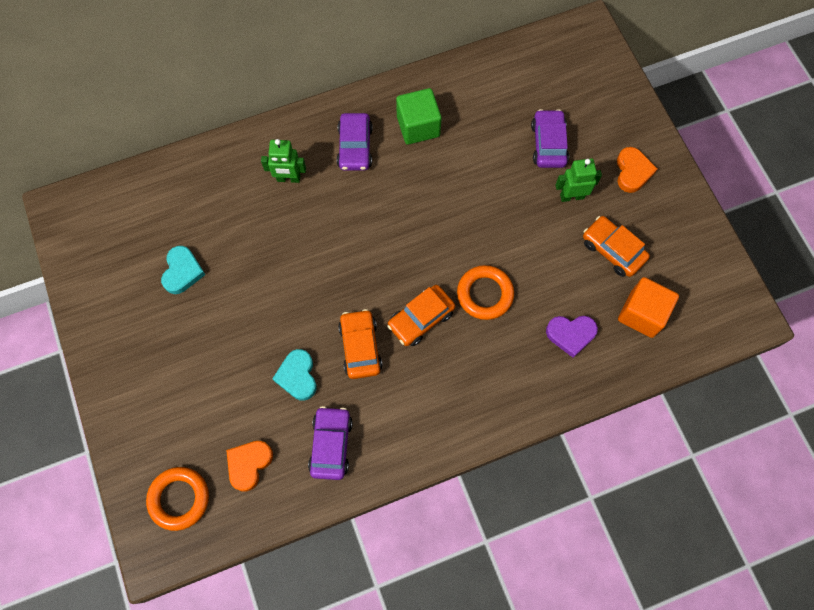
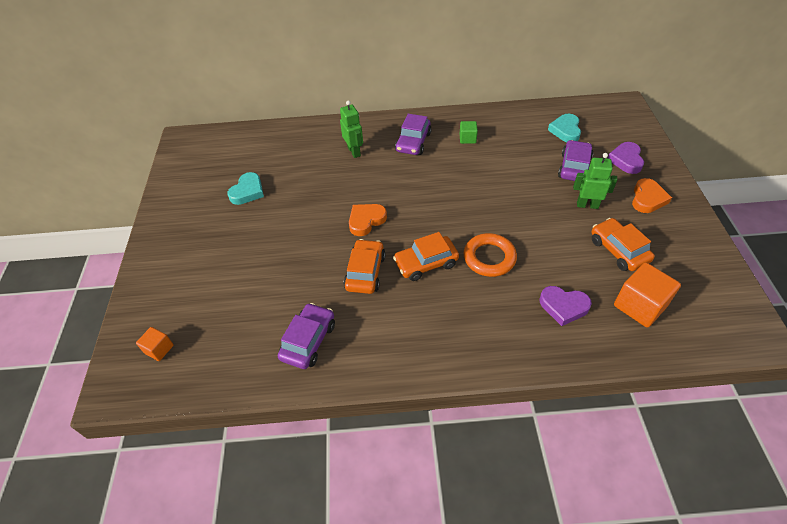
camera: 20 degrees right, 20 degrees down
(179, 499) = (159, 349): orange ring -> orange cube
(249, 464) = (230, 338): orange heart -> orange heart (366, 221)
(288, 179) = (354, 151): green robot -> green robot turned 135 degrees counterclockwise
(297, 376) = (303, 281): turquoise heart -> turquoise heart (565, 130)
(418, 126) = (467, 139): green cube -> green cube, size x0.54
(602, 119) = (626, 160): none -> purple heart

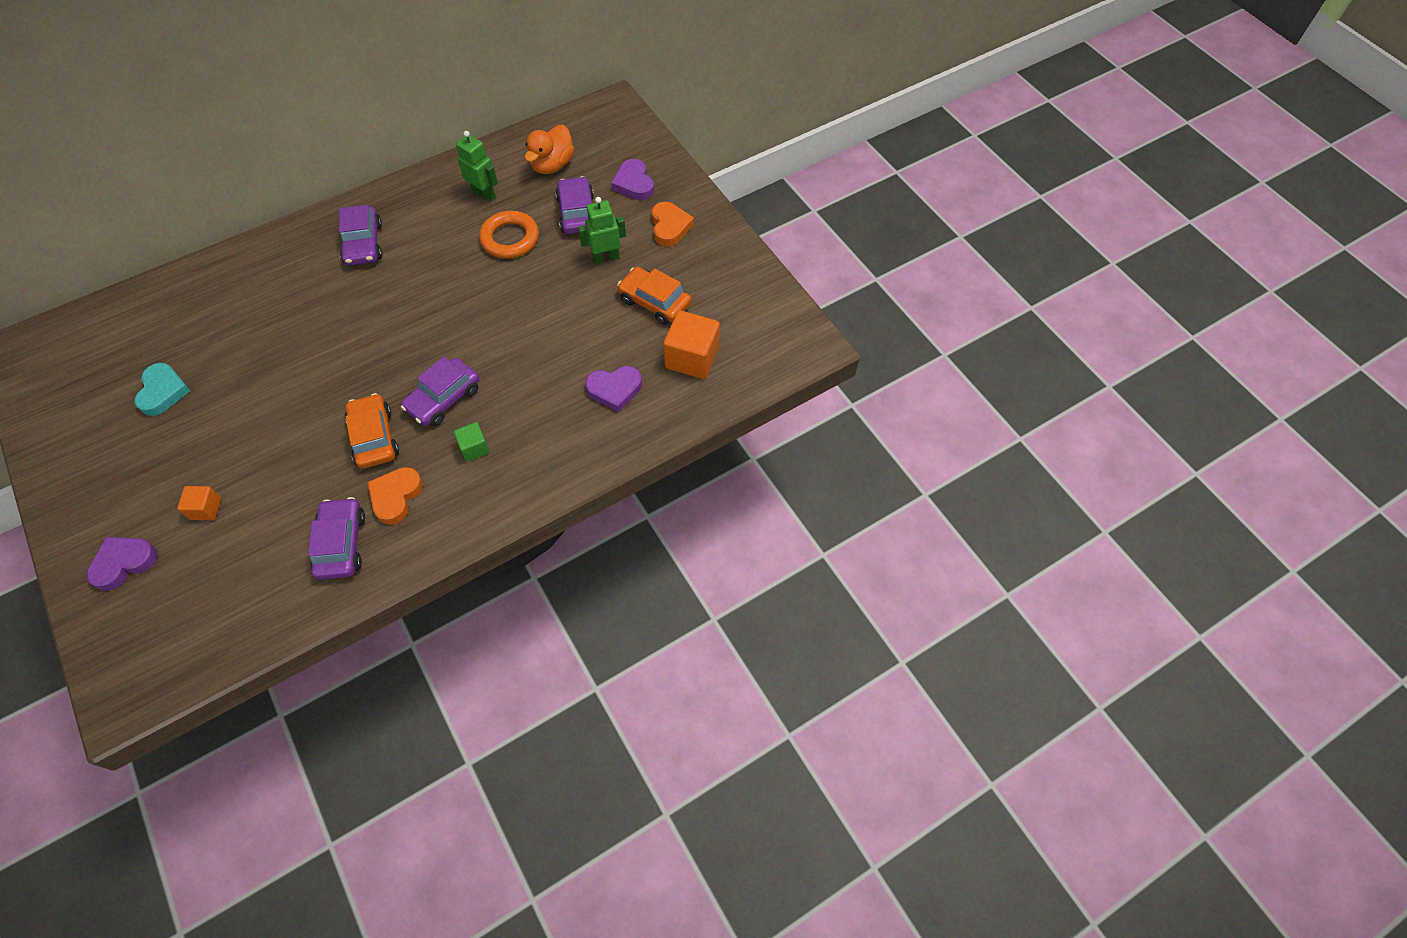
camera: 30 degrees left, 10 degrees up
(159, 349) = (154, 632): orange cube -> orange cube (206, 509)
(167, 292) = (124, 563): none -> purple heart
(354, 151) = (288, 283): green robot -> green robot (484, 194)
(366, 221) = (347, 373): orange heart -> orange heart (396, 496)
(426, 263) = (444, 398): orange car -> purple car
(467, 139) = (433, 215): green cube -> green cube (474, 448)
(489, 258) = (515, 364): orange ring -> orange ring (510, 238)
(565, 130) = (552, 165): turquoise heart -> orange duck

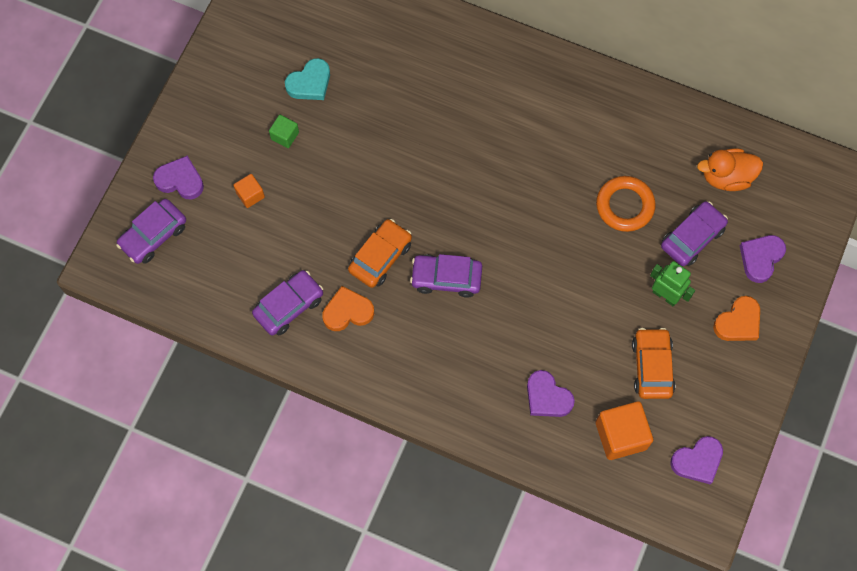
camera: 55 degrees right, 10 degrees up
(364, 244) = (533, 102): purple car -> purple car (153, 235)
(474, 448) = (423, 334): green cube -> green cube (285, 136)
(484, 194) = (652, 149): green robot -> none
(756, 320) = (697, 461): none -> purple heart

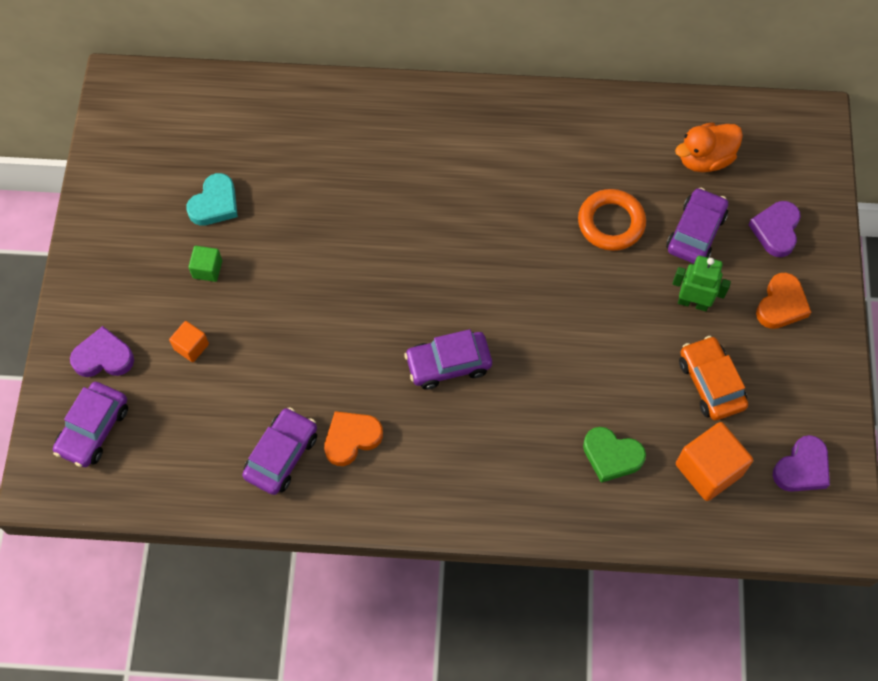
camera: 20 degrees left, 5 degrees down
(380, 257) = (365, 366): orange car -> none
(547, 397) = (611, 456): purple heart -> green heart

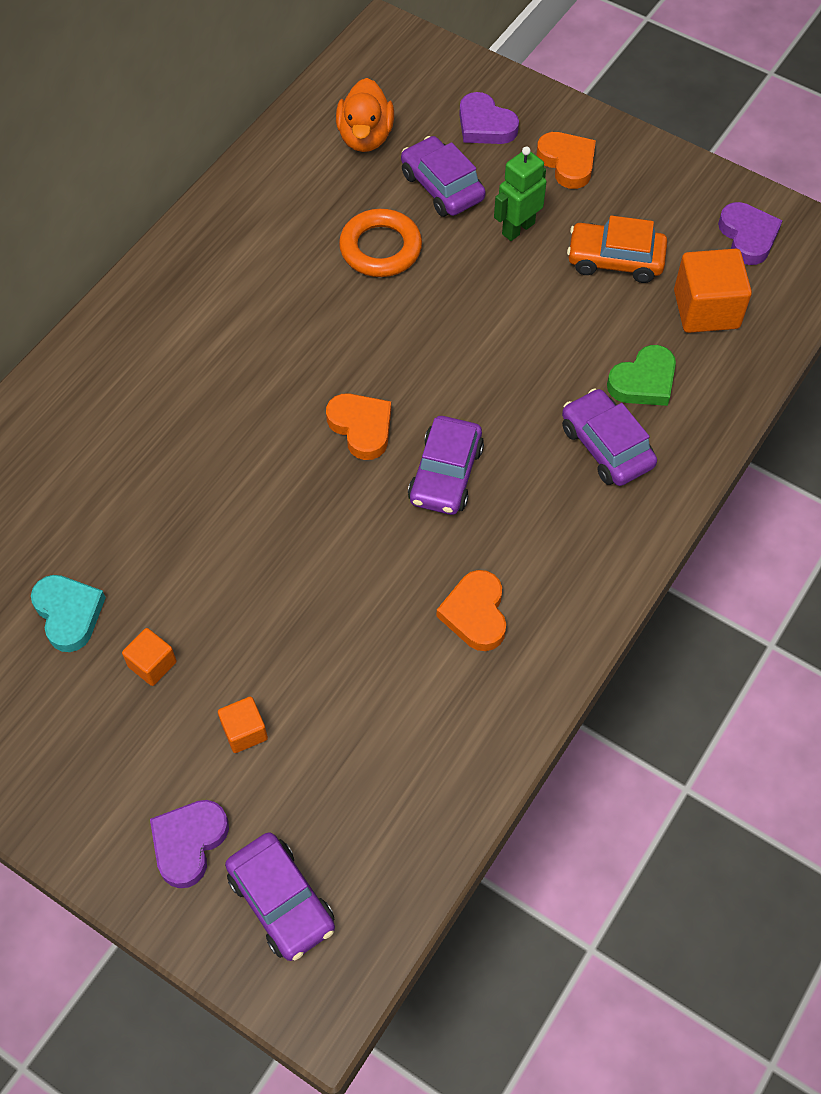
camera: 60 degrees left, 5 degrees down
(207, 269) = (152, 664): green cube -> orange cube
(281, 455) = (451, 697): purple car -> purple car (606, 446)
(452, 292) = (361, 427): none -> orange heart

